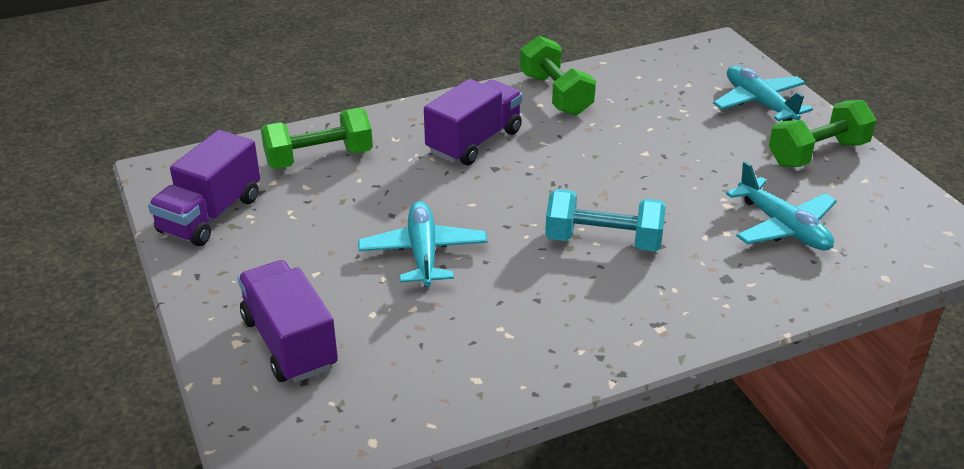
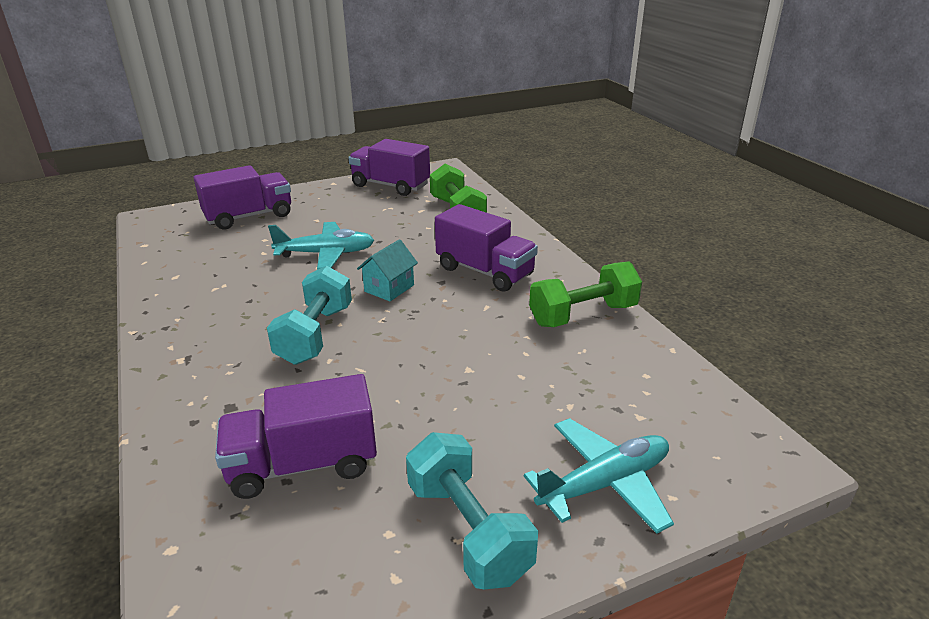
camera: 90 degrees right, 5 degrees down
(509, 200) = (389, 288): none -> turquoise house
(783, 227) = (303, 464): turquoise plane -> purple truck
(817, 154) = (468, 530): green dumbbell -> turquoise dumbbell

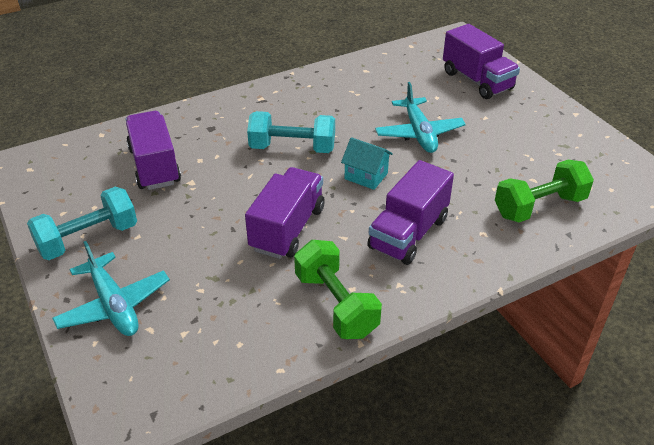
camera: 85 degrees right, 10 degrees up
(390, 186) = (588, 152): purple truck -> purple truck (287, 229)

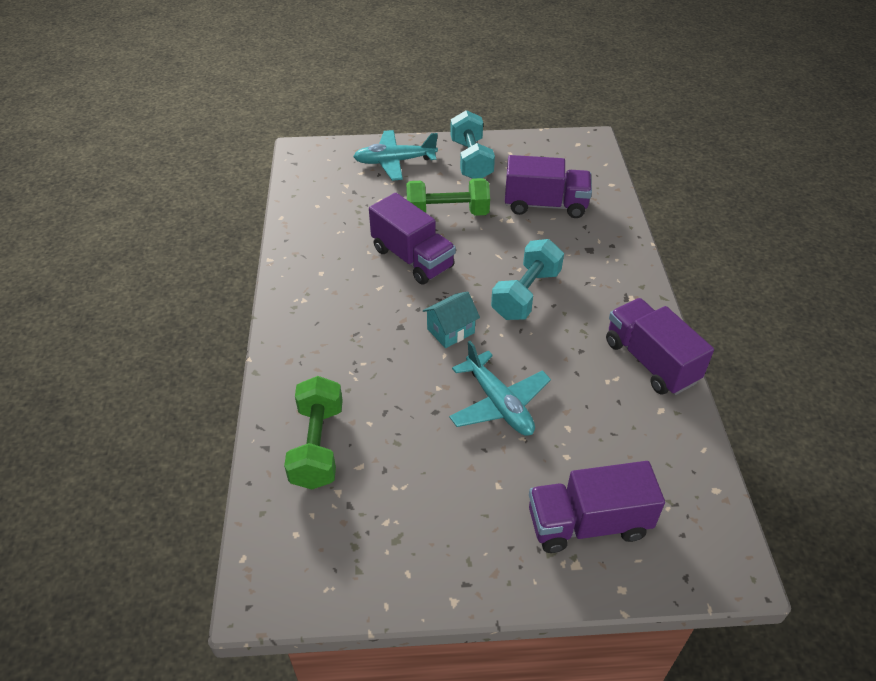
camera: 115 degrees right, 5 degrees up
(336, 304) = (312, 259): green dumbbell -> green dumbbell (447, 213)
(408, 233) = (354, 329): purple truck -> purple truck (650, 361)
(419, 133) = (499, 403): turquoise plane -> turquoise plane turned 135 degrees counterclockwise

